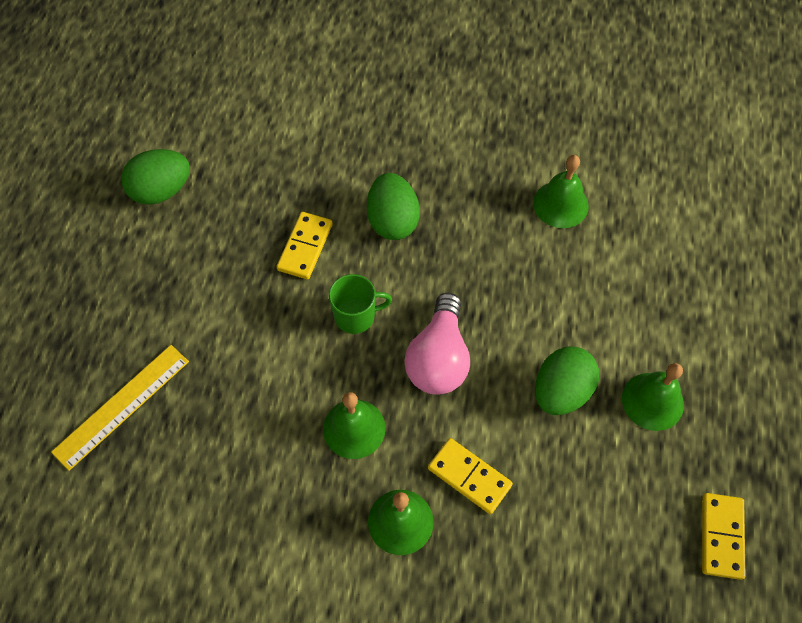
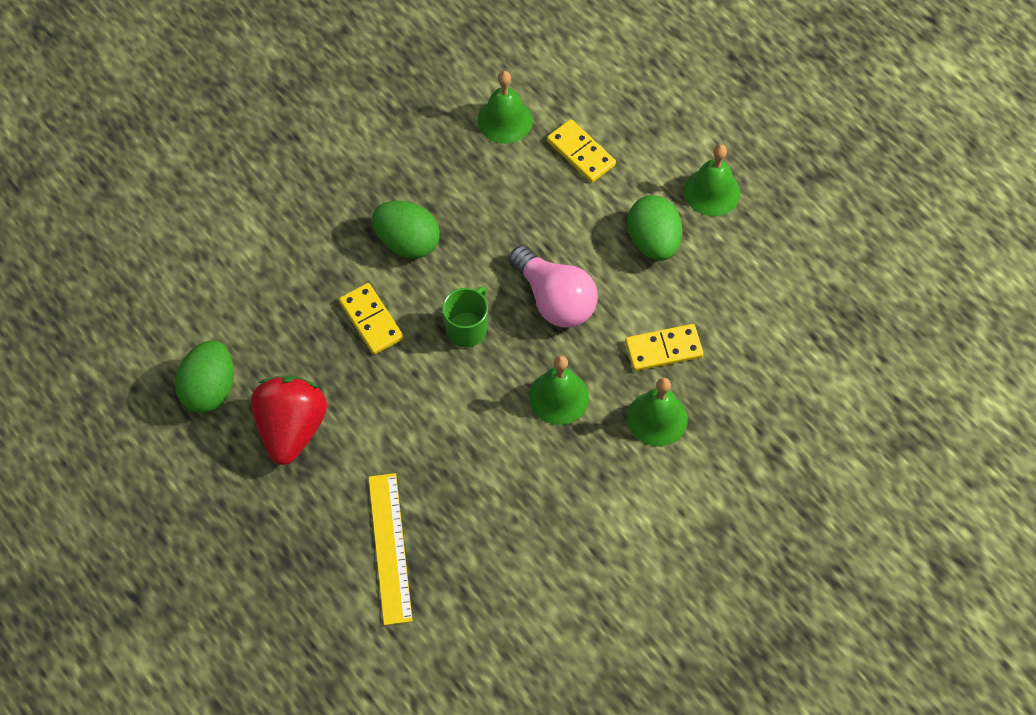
camera: 50 degrees left, 0 degrees up
(171, 264) = (292, 428): none -> red strawberry
(721, 536) = (838, 231): yellow domino -> yellow domino (580, 153)

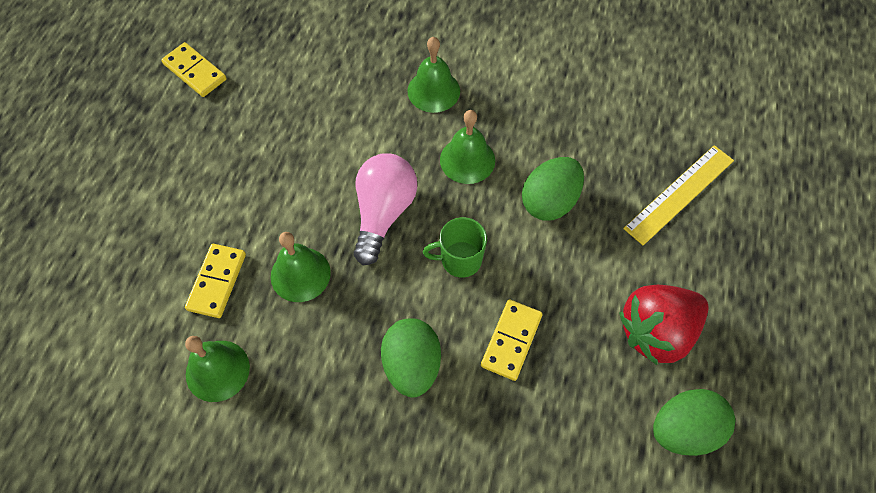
camera: 125 degrees left, 0 degrees up
(653, 241) = (276, 176): green egg -> green egg (549, 201)
(663, 349) = (373, 117): yellow domino -> yellow domino (195, 71)
(712, 192) = (197, 162): green bell -> green bell (300, 274)

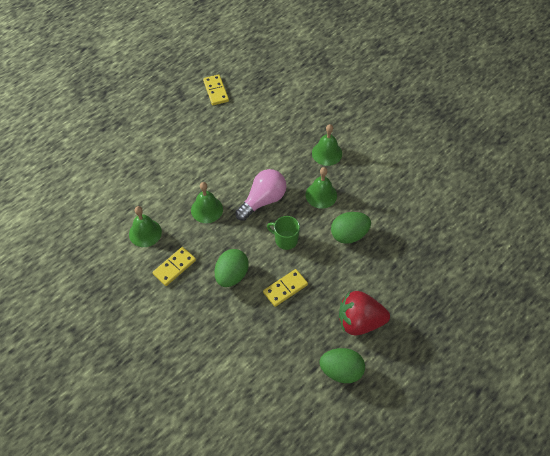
camera: 30 degrees right, 5 degrees down
(217, 282) = (168, 194): yellow domino -> yellow domino (174, 267)
(679, 194) = (420, 264): yellow ruler -> none

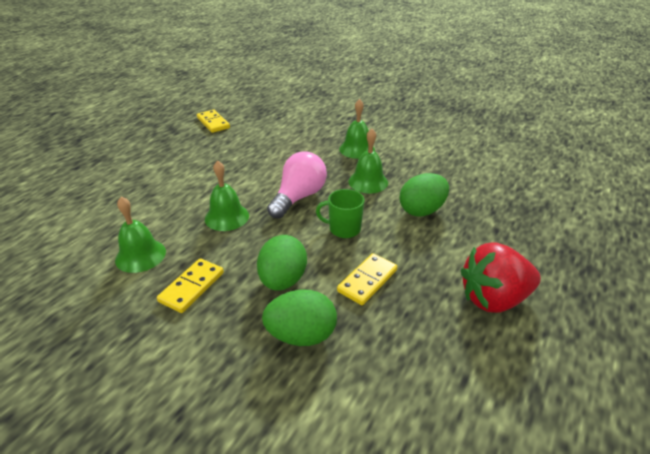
camera: 15 degrees left, 20 degrees down
(341, 371) = (509, 372): green egg -> green egg (301, 335)

